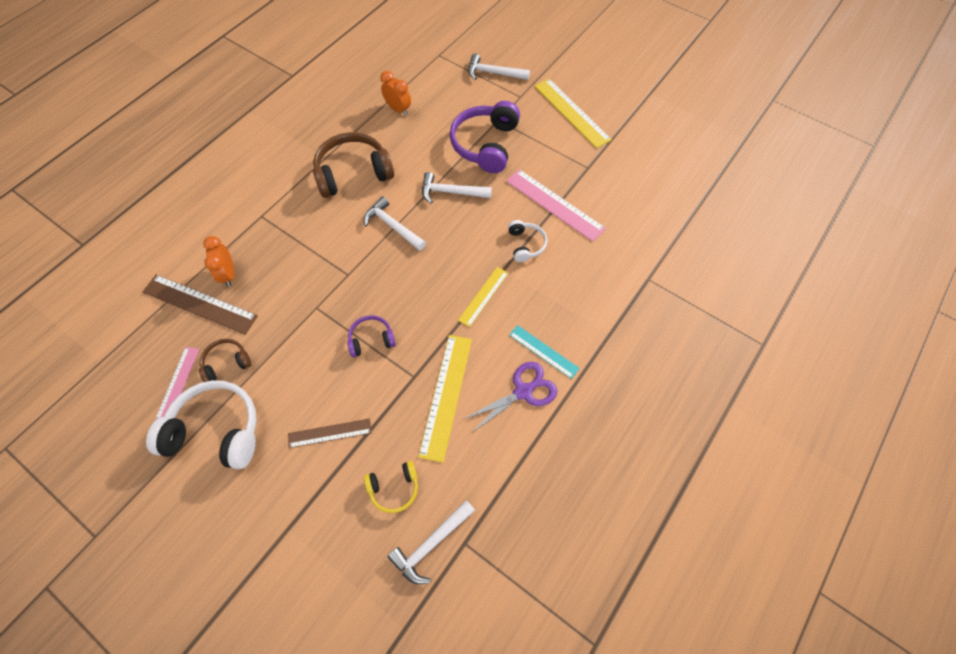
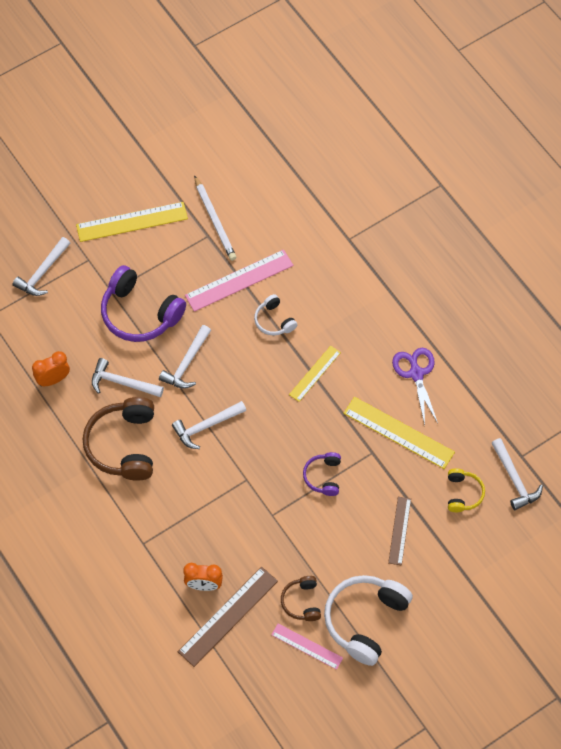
camera: 70 degrees left, 0 degrees up
(413, 154) = (122, 383): none -> white hammer
(483, 296) = (315, 373): yellow ruler -> yellow ruler turned 75 degrees clockwise
(525, 244) = (274, 321): white headphones -> white headphones turned 135 degrees counterclockwise
(543, 351) = (386, 345): turquoise ruler -> none
(606, 168) = (215, 220): none -> white pencil

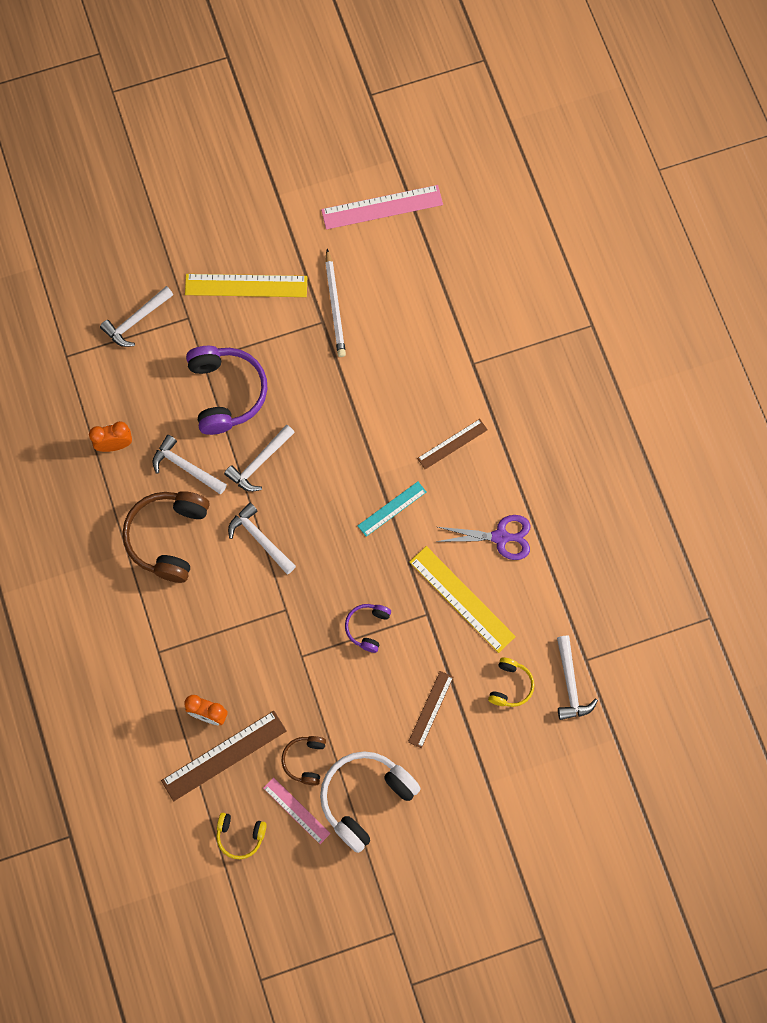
camera: 15 degrees right, 10 degrees up
(140, 313) = (226, 393): purple headphones -> purple headphones turned 150 degrees counterclockwise
(206, 426) = (260, 539): white hammer -> white hammer turned 60 degrees clockwise
(239, 280) = (341, 382): pink ruler -> pink ruler (382, 207)
(263, 681) = (240, 835): none -> yellow headphones
(274, 321) = (366, 437): white headphones -> none
(315, 373) = (392, 509): yellow ruler -> turquoise ruler
(351, 308) = (452, 444): none -> brown ruler
(416, 374) = (500, 537): purple scissors -> purple scissors turned 90 degrees clockwise

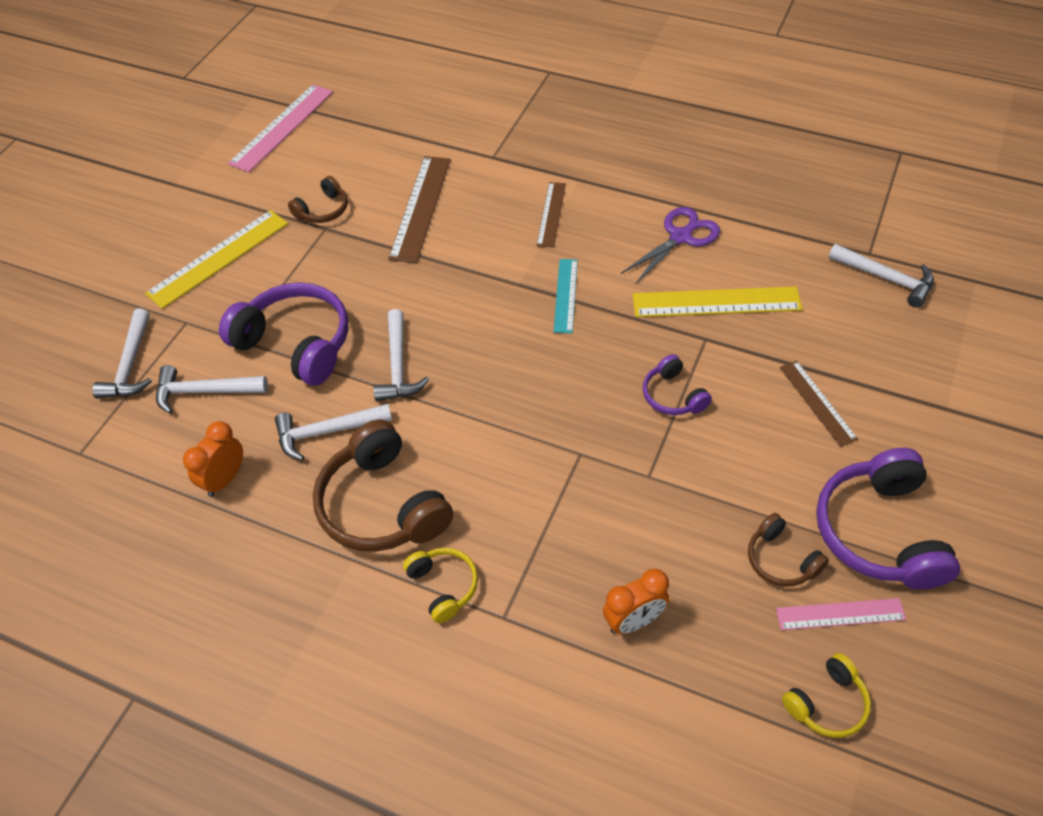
camera: 45 degrees left, 20 degrees down
(224, 755) = (701, 642): brown ruler -> brown ruler (420, 208)
(260, 539) = (478, 421): white hammer -> white hammer (204, 391)
(335, 306) = (323, 210): white pencil -> brown headphones
(365, 799) = (880, 532): white headphones -> purple headphones
(510, 685) = (847, 323): yellow headphones -> yellow headphones (443, 586)

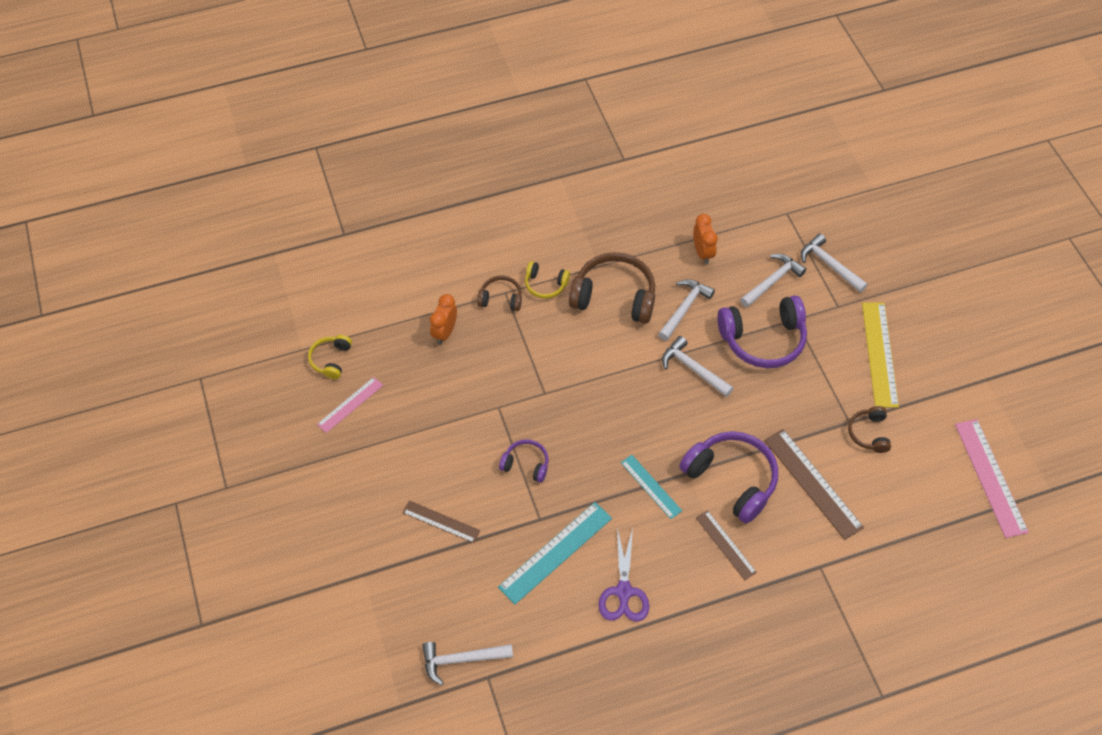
camera: 135 degrees right, 5 degrees up
(716, 302) = (555, 552): yellow ruler -> turquoise ruler
(781, 559) = (397, 411): brown headphones -> brown headphones (501, 298)
(880, 532) = (356, 463): purple headphones -> purple headphones (731, 480)

